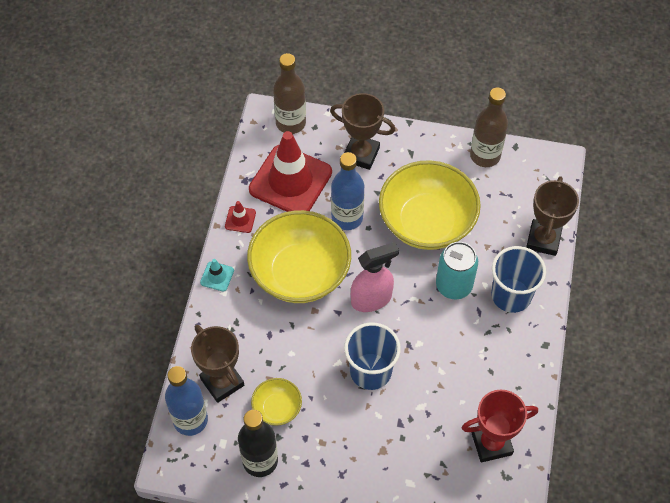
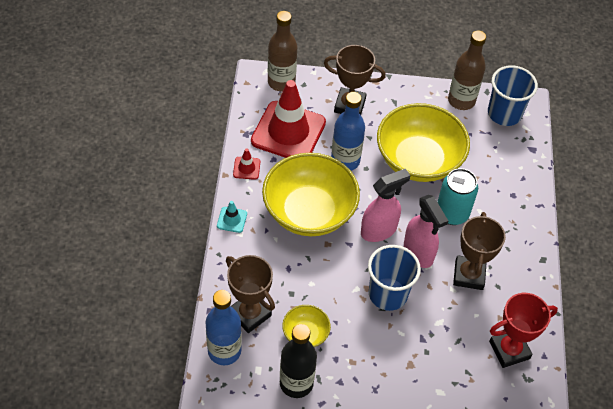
camera: 10 degrees left, 5 degrees down
(410, 327) = (418, 253): none -> pink spray bottle
(511, 295) = (505, 218): blue cup -> blue cup (504, 113)
(543, 240) = (525, 169): brown trophy -> brown trophy (468, 275)

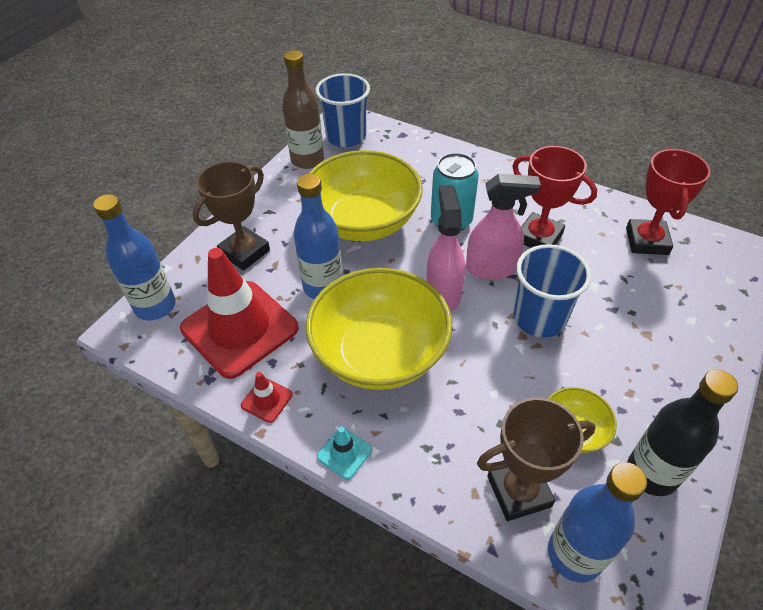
camera: 60 degrees left, 5 degrees down
(281, 82) = (155, 306): brown bottle -> blue bottle
(468, 275) = (539, 237): brown trophy -> red trophy

